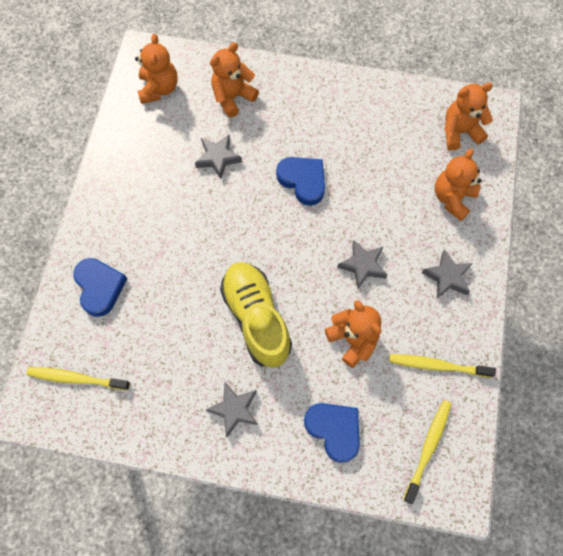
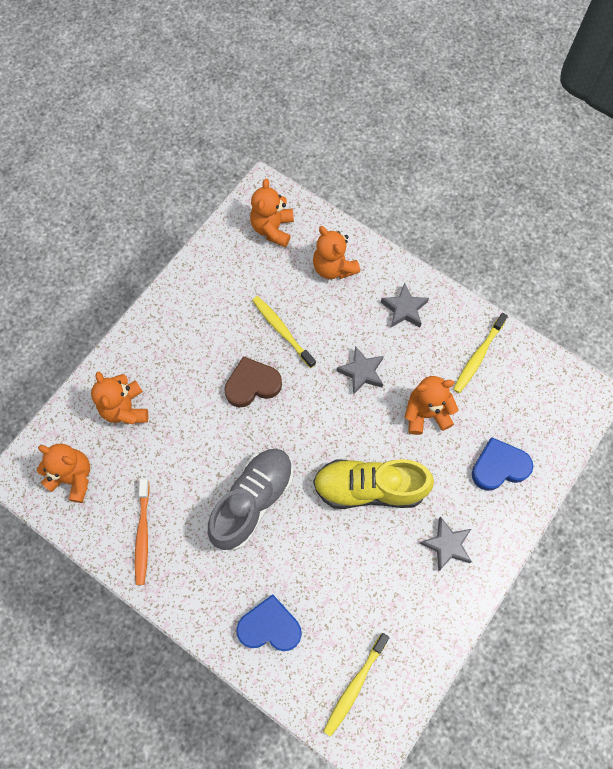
camera: 65 degrees left, 0 degrees up
(135, 158) = (143, 534): none -> orange toothbrush
(200, 227) = (253, 501): none -> grey shoe
(218, 158) = (186, 452): grey star -> none
(303, 181) = (252, 384): blue heart -> brown heart
(428, 448) = (543, 398): yellow toothbrush -> yellow toothbrush (282, 331)

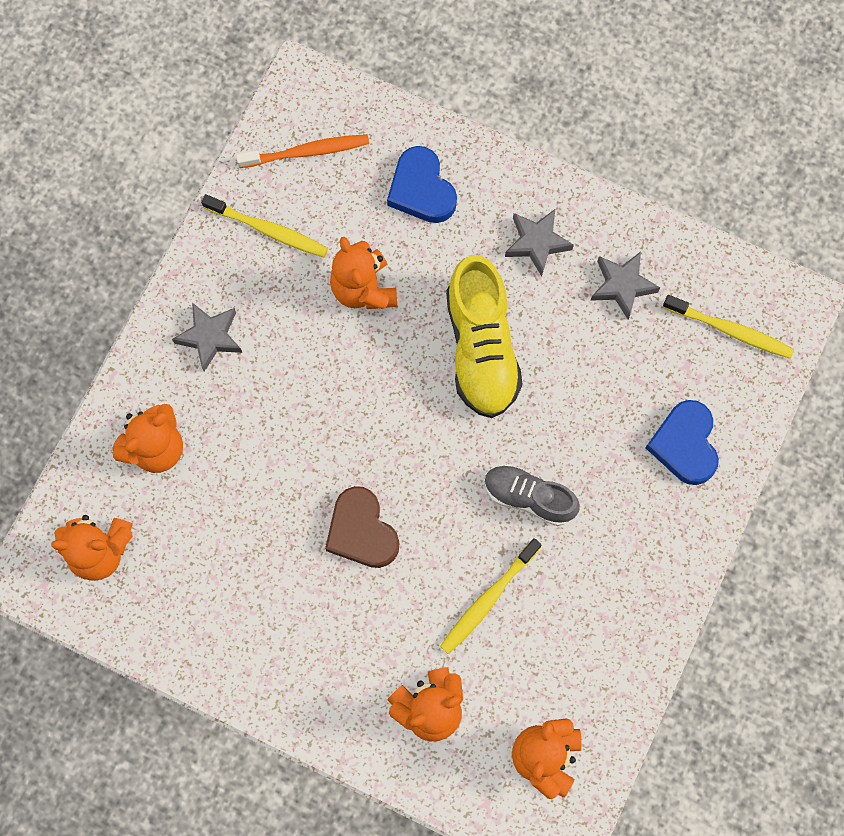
camera: 100 degrees left, 5 degrees up
(143, 534) = (603, 636): orange toothbrush -> orange toothbrush (306, 152)
(253, 501) = (528, 497): grey shoe -> grey shoe, size x0.62
(282, 331) = (271, 504): yellow toothbrush -> yellow toothbrush (488, 599)
(361, 372) = (317, 382): grey star -> grey star (622, 286)

